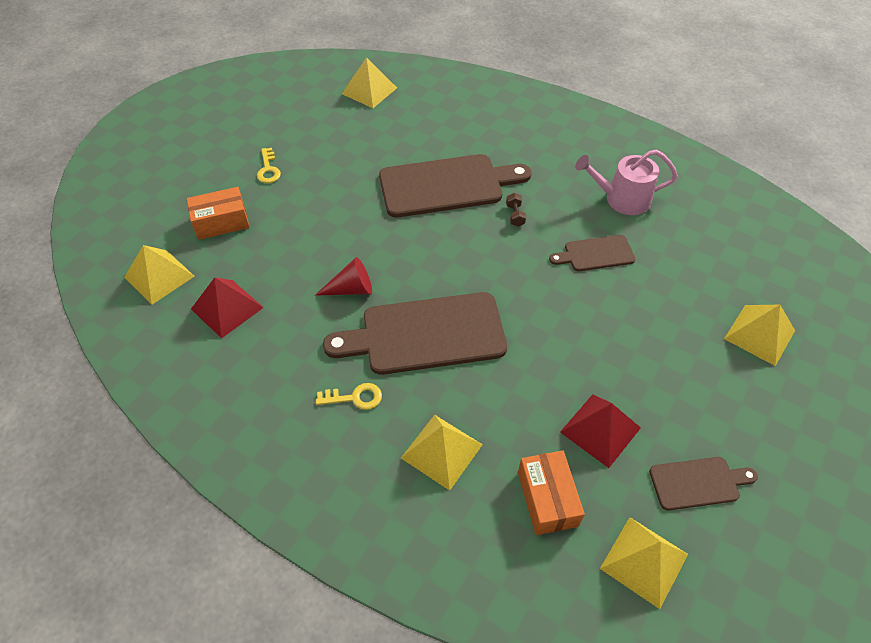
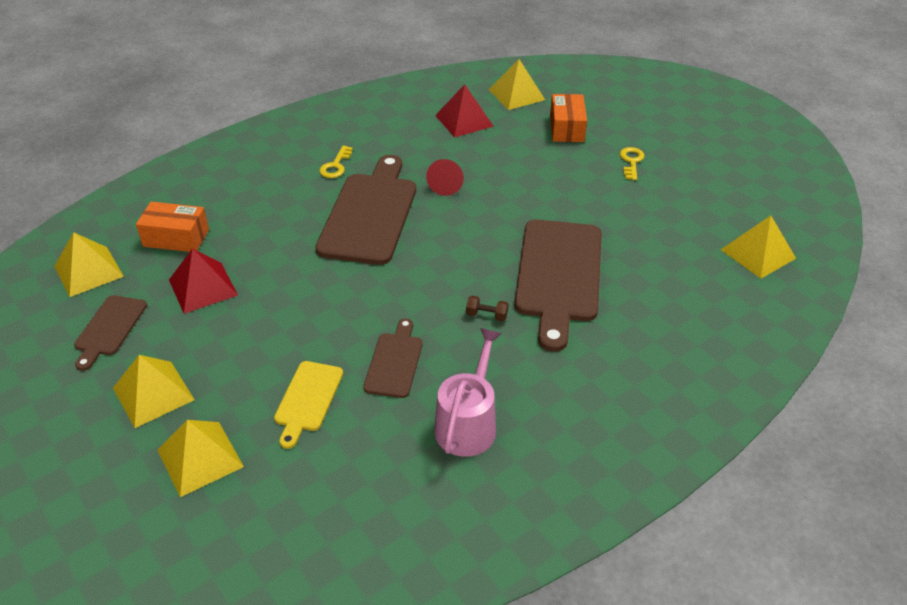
camera: 110 degrees right, 10 degrees down
(268, 169) = (631, 162): yellow key -> yellow key turned 90 degrees clockwise
(441, 451) = (258, 197): yellow pyramid -> yellow pyramid (153, 393)
(665, 292) = (308, 399): none -> yellow cutting board

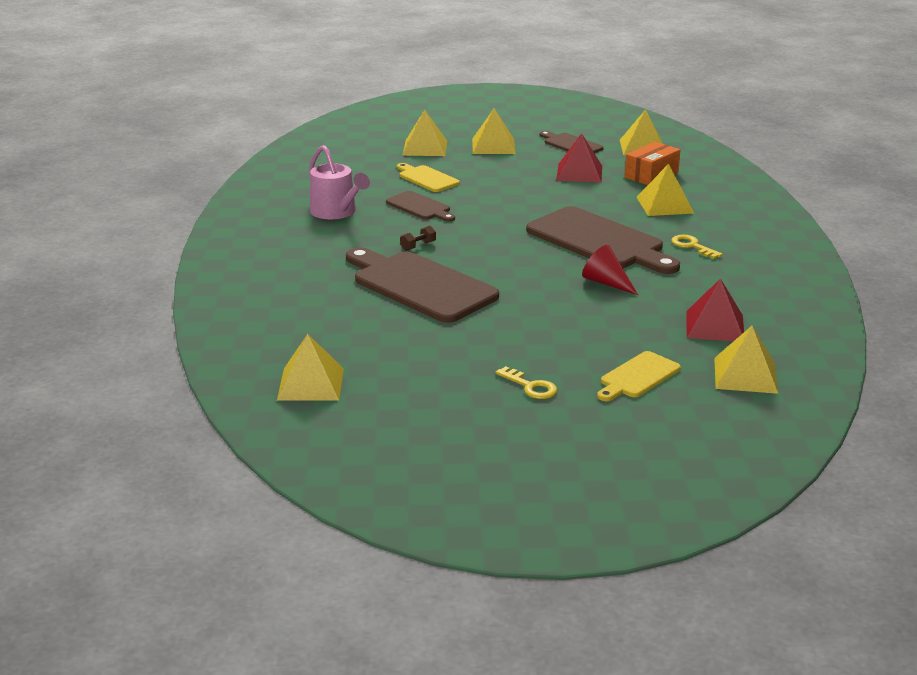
camera: 125 degrees right, 15 degrees down
(253, 206) = (664, 205): none -> yellow pyramid
(566, 128) = (638, 377): orange box -> yellow cutting board

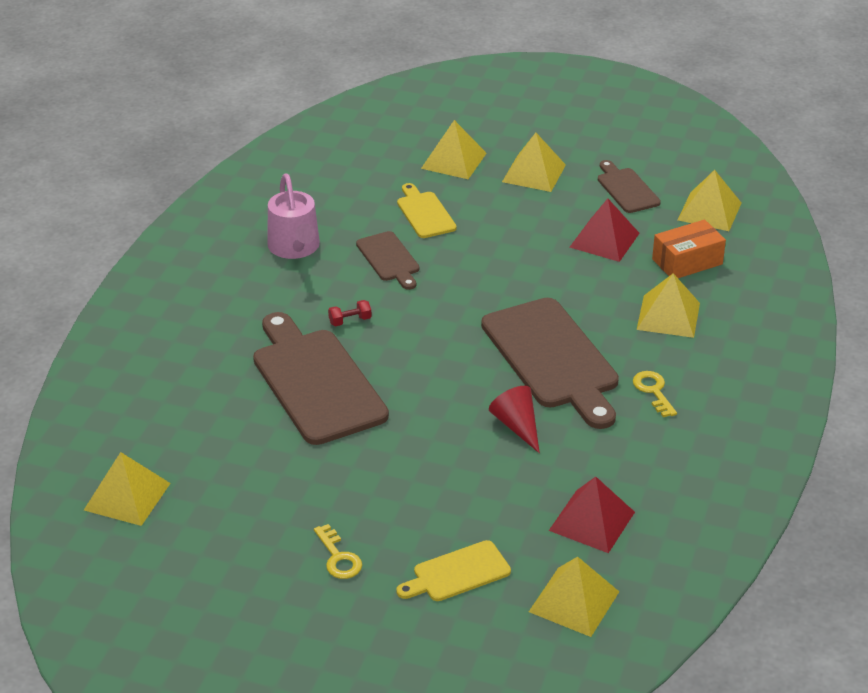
camera: 20 degrees right, 10 degrees up
(418, 246) = (350, 321): brown dumbbell -> red dumbbell

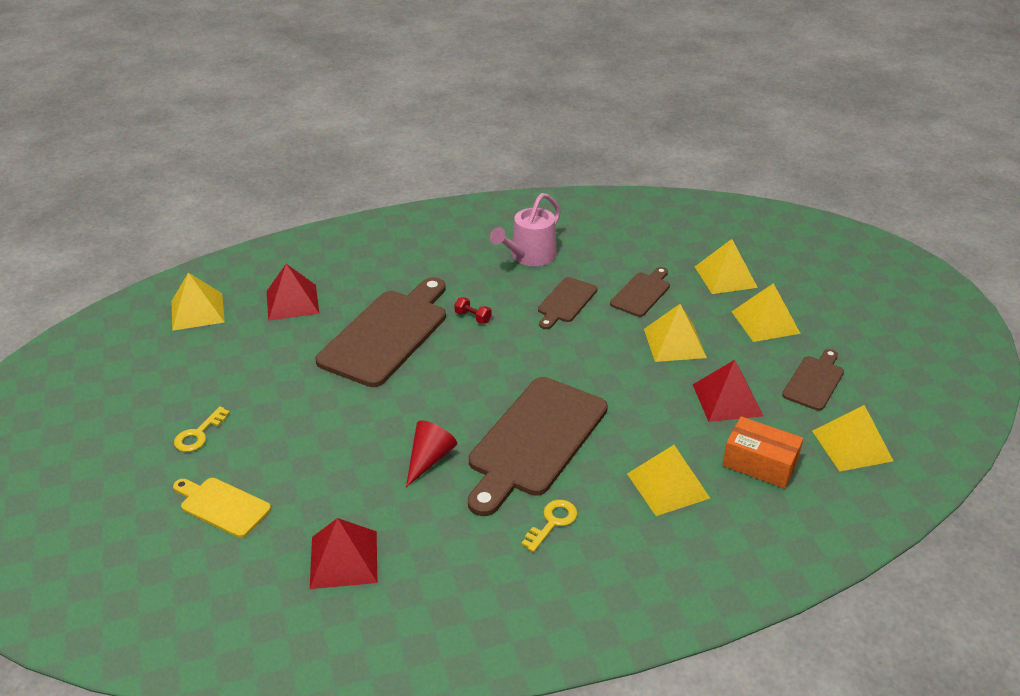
camera: 55 degrees right, 0 degrees up
(190, 424) = (292, 302): none -> red pyramid
(425, 213) = (641, 293): yellow cutting board -> brown cutting board
(574, 601) = (231, 594): yellow pyramid -> yellow pyramid (674, 343)

